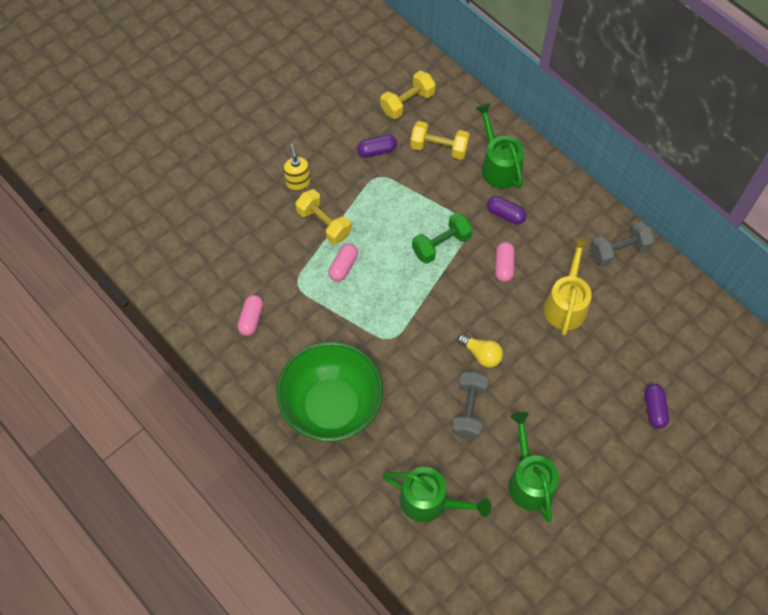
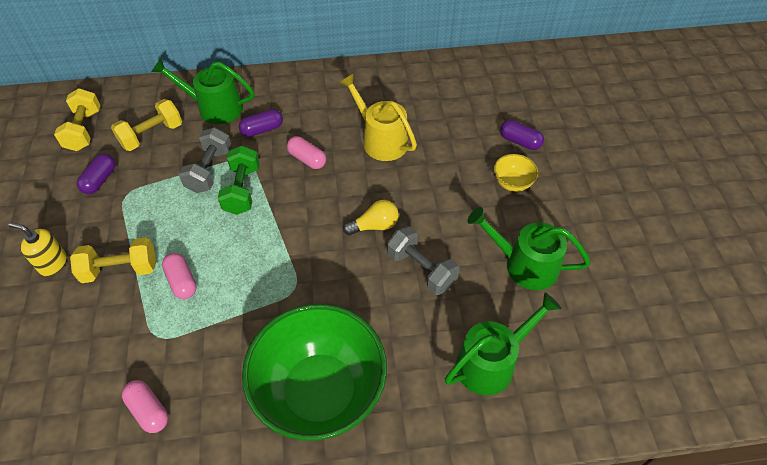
camera: 55 degrees left, 10 degrees down
(603, 428) = (512, 183): none -> yellow bowl
(619, 251) = (366, 82): grey dumbbell -> grey dumbbell (209, 170)

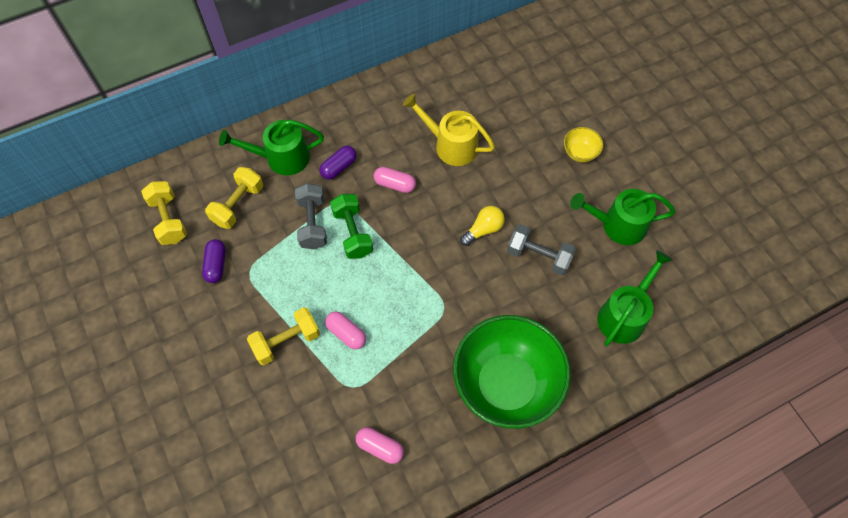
camera: 20 degrees left, 10 degrees up
(53, 264) = (223, 357): yellow soap dispenser -> none
(520, 141) = (570, 110): purple capsule -> none

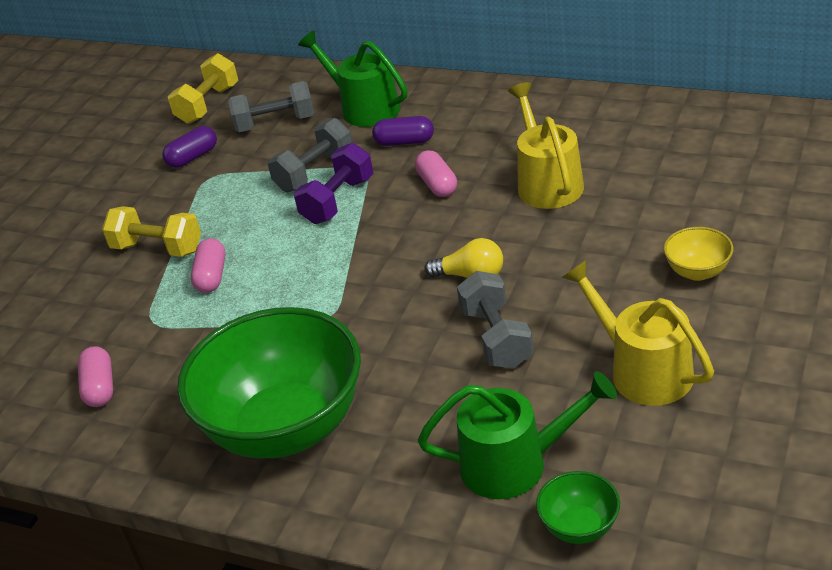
camera: 55 degrees right, 25 degrees down
(238, 205) = (275, 123): yellow dumbbell -> grey dumbbell
(352, 233) = (338, 201): green dumbbell -> purple dumbbell
(618, 225) = (643, 370): green watering can -> yellow watering can
(682, 323) = (579, 527): none -> green bowl

